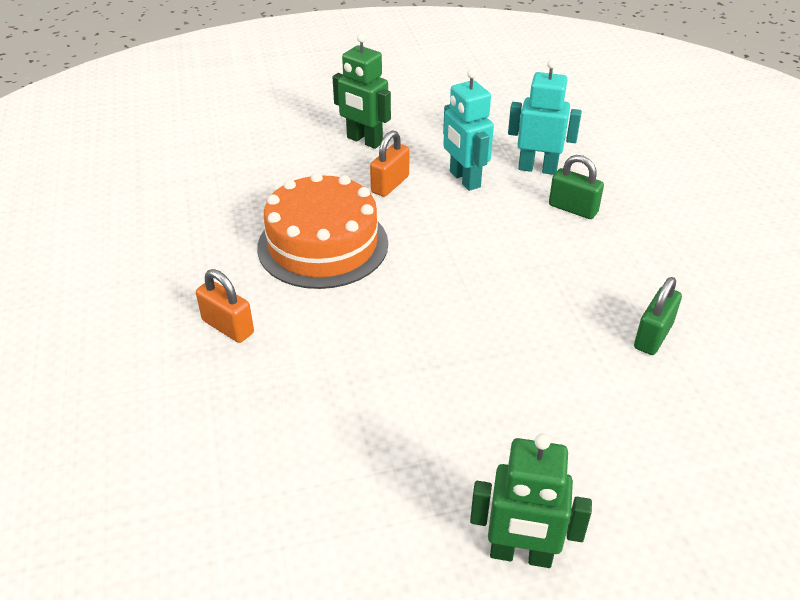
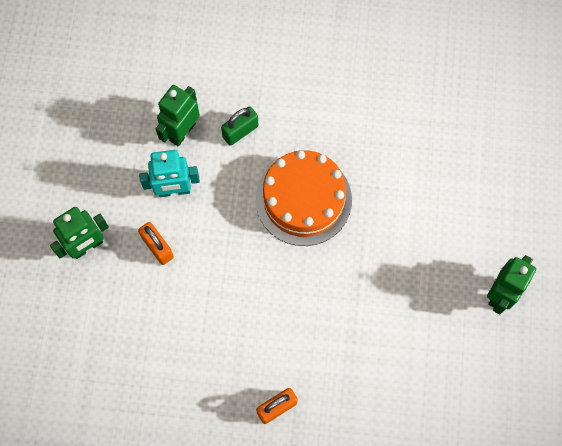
camera: 70 degrees left, 30 degrees up
(323, 245) = (213, 320): orange cake -> orange cake (303, 199)
(537, 168) = (182, 132): turquoise robot -> green robot
(653, 336) = (379, 148): green padlock -> none

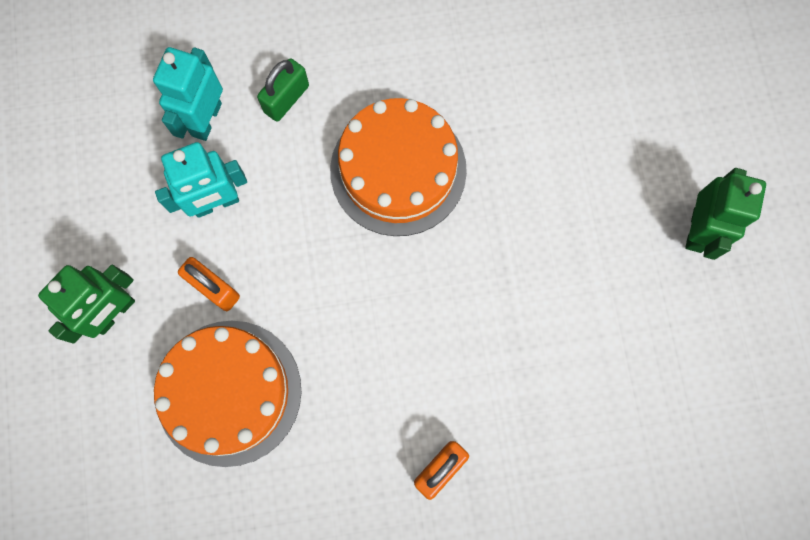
camera: 15 degrees left, 5 degrees up
(149, 319) = (229, 392): none -> orange cake
(182, 132) = (206, 119): green robot -> turquoise robot

